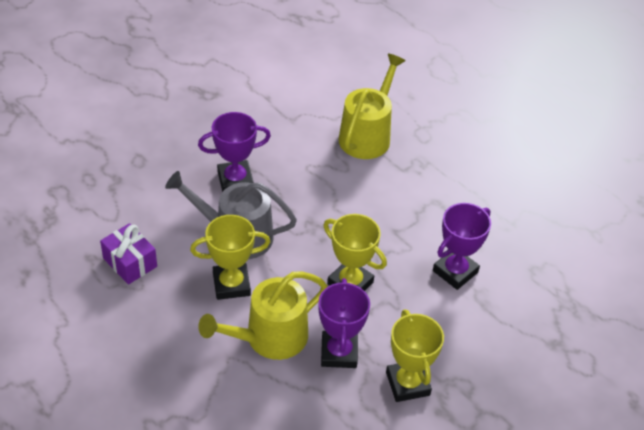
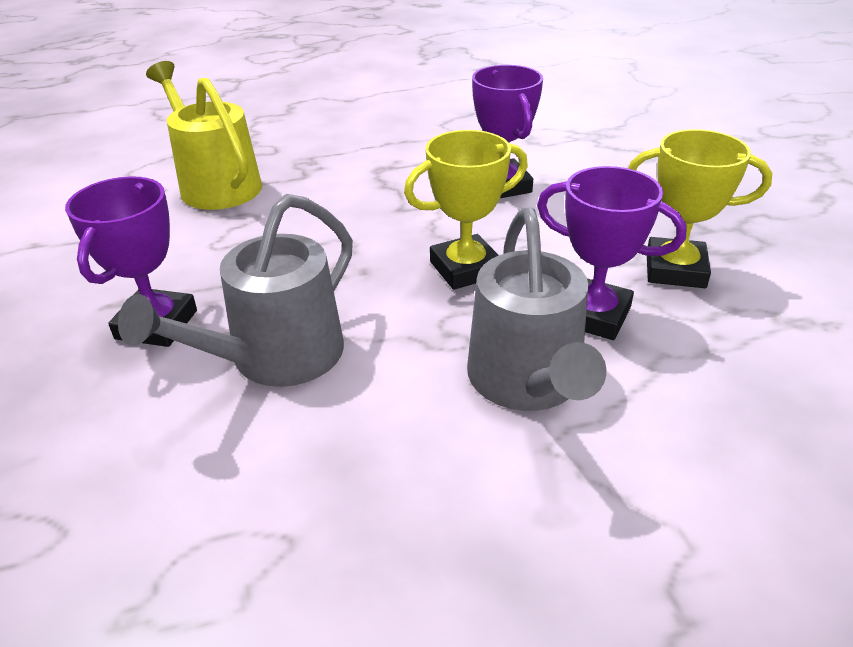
camera: 60 degrees left, 10 degrees down
(130, 262) = (206, 540): purple gift -> none
(231, 284) = (380, 395): yellow trophy -> none
(270, 337) = (527, 381): yellow watering can -> grey watering can

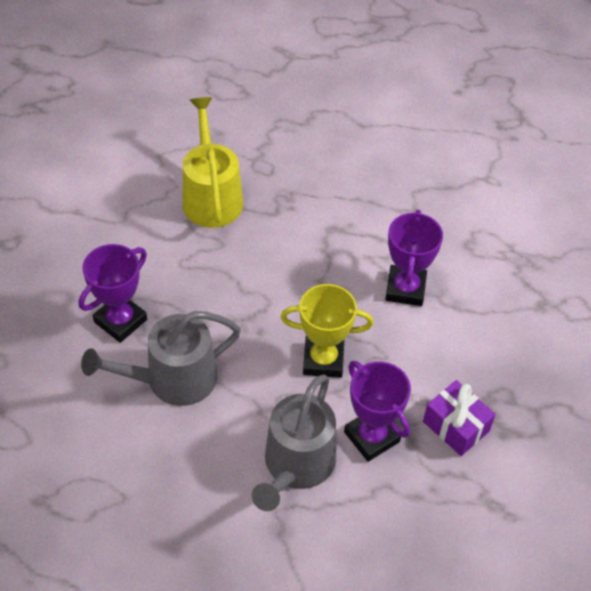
camera: 25 degrees right, 15 degrees up
(675, 270) = (456, 426): yellow trophy -> purple gift

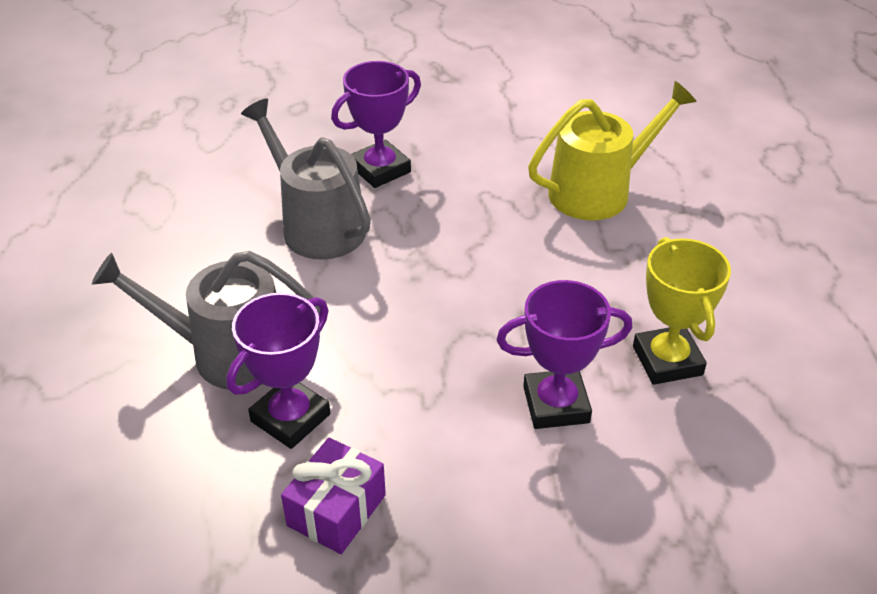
camera: 75 degrees right, 10 degrees down
(120, 321) = (380, 169): purple trophy -> purple trophy turned 60 degrees counterclockwise
(323, 360) = (395, 344): yellow trophy -> yellow trophy (667, 360)

